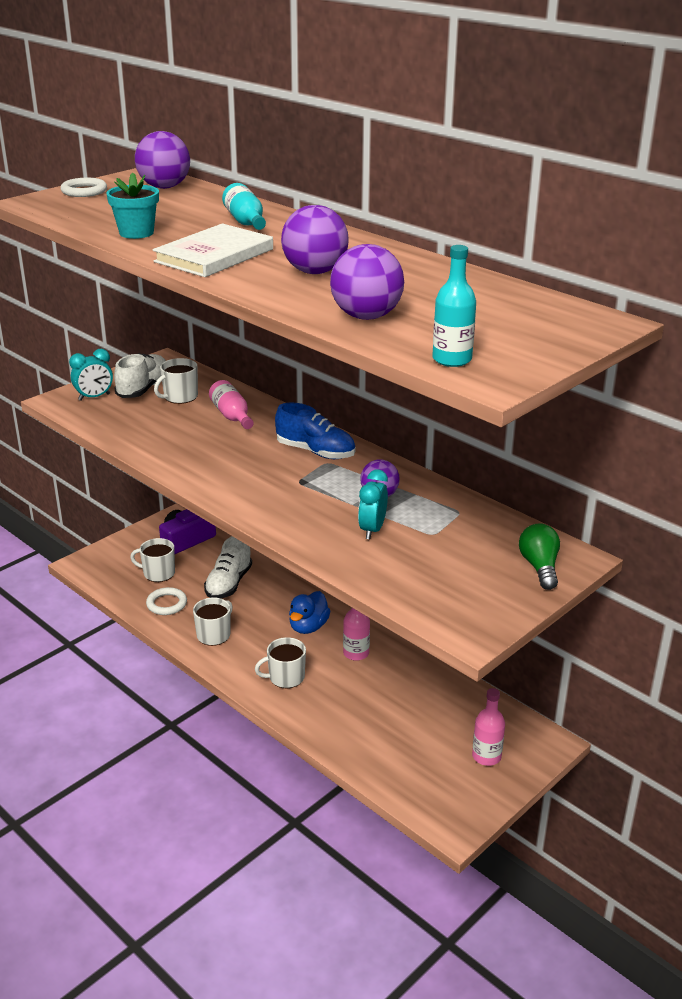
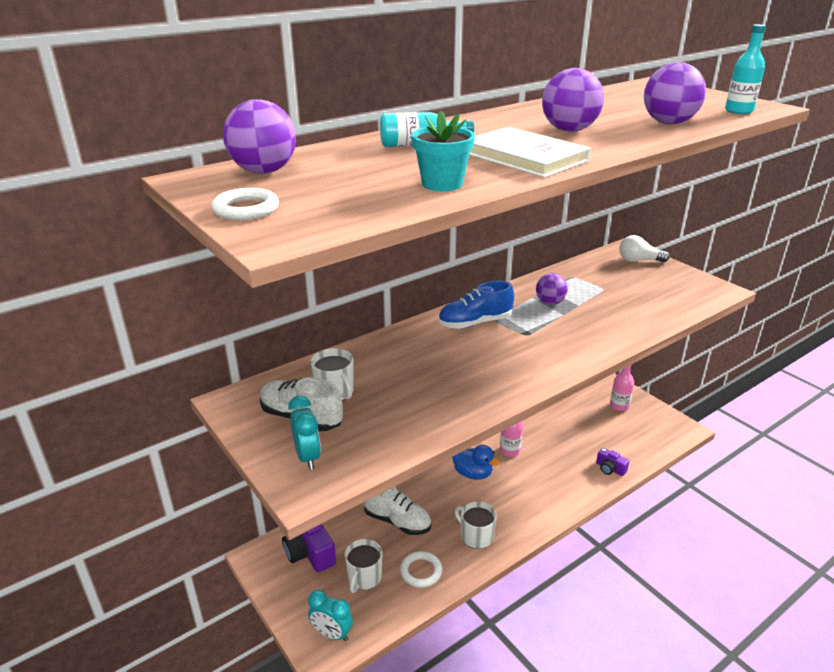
camera: 80 degrees left, 0 degrees up
(232, 416) = (392, 361): pink bottle -> none
(285, 677) = (538, 493): white mug -> none
(315, 452) = (475, 323): blue shoe -> blue shoe turned 150 degrees counterclockwise
(343, 739) = (610, 469): none -> purple camera
(372, 530) = (601, 310): turquoise clock -> turquoise clock (332, 634)
(539, 567) = (639, 260): green light bulb -> white light bulb

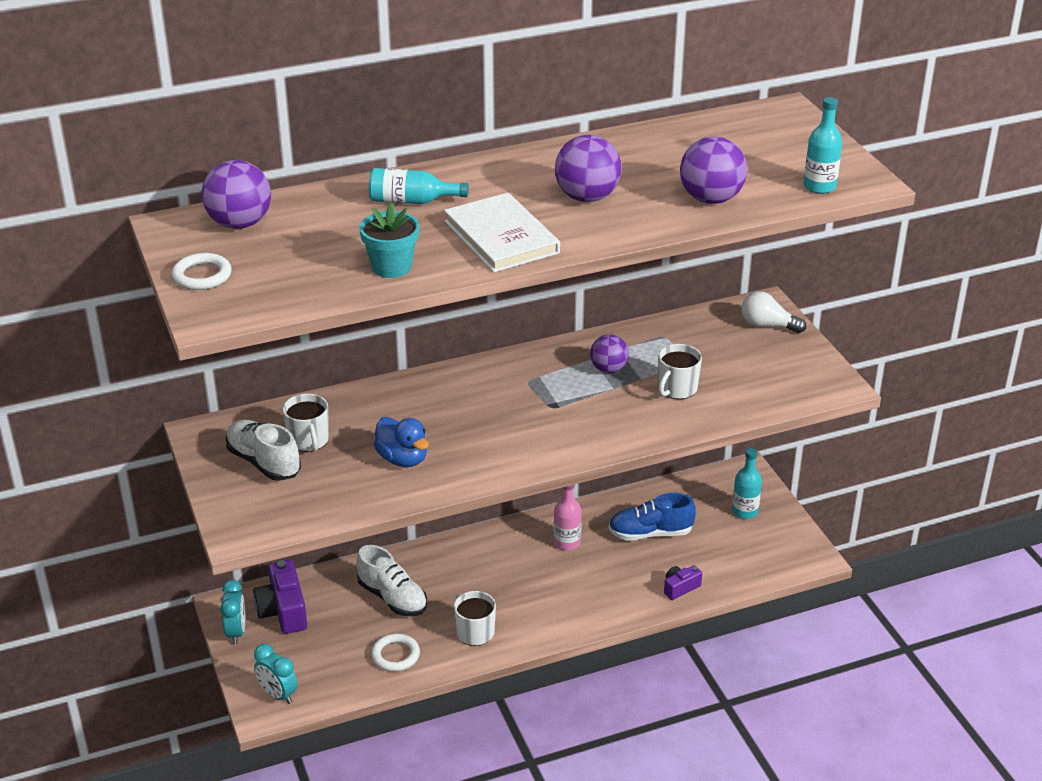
camera: 15 degrees right, 5 degrees up
(307, 457) = (254, 503): turquoise clock -> turquoise clock (236, 632)
(364, 577) = (332, 649): white mug -> white mug (677, 389)
(472, 473) = (506, 561): blue duck -> blue duck (402, 459)
(475, 323) = (502, 382): blue shoe -> blue shoe (650, 533)
(610, 469) = (680, 588): purple camera -> purple camera turned 90 degrees clockwise
(619, 406) = (745, 511): pink bottle -> turquoise bottle

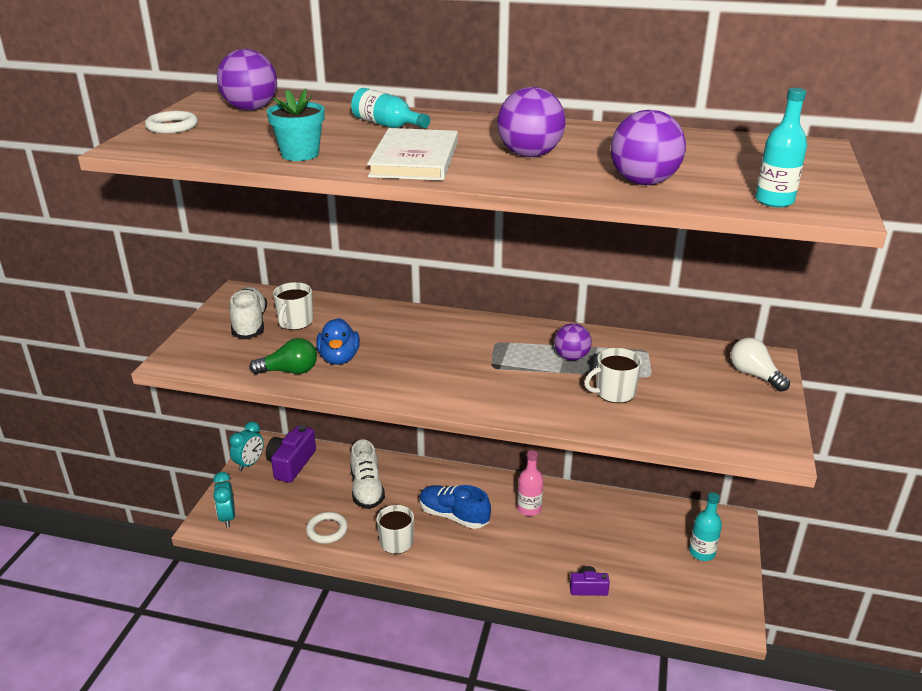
camera: 35 degrees right, 5 degrees down
(371, 492) = (289, 371): none -> green light bulb
(650, 533) = (602, 532): blue shoe -> blue shoe (453, 516)

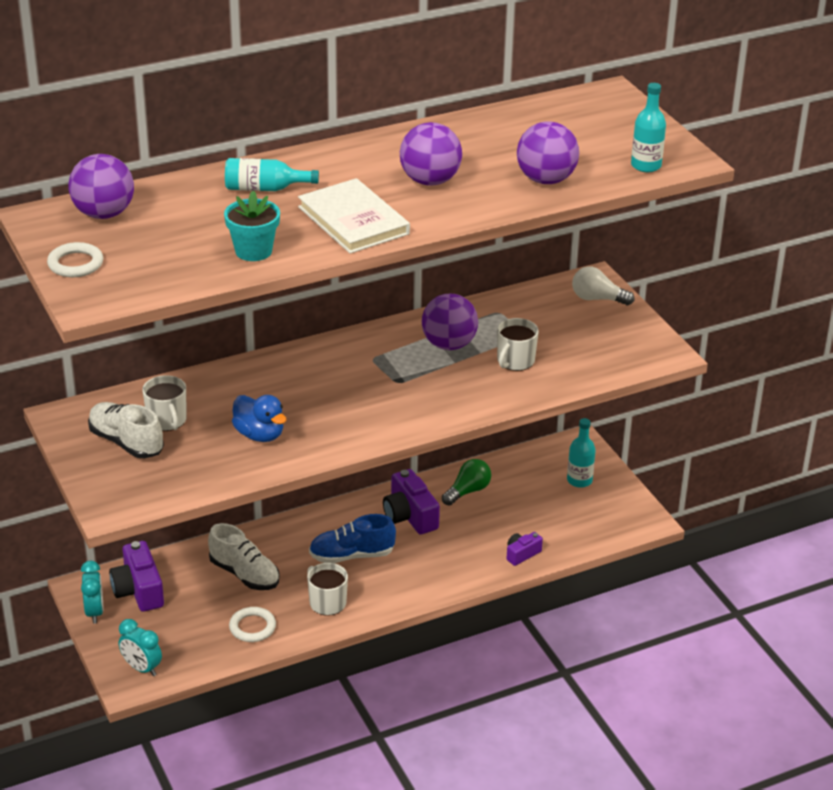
camera: 40 degrees left, 5 degrees up
(289, 371) = (233, 466): green light bulb -> green light bulb (467, 491)
(529, 509) = (409, 516): pink bottle -> purple camera
(571, 357) = (449, 344): purple ball -> purple ball, size x1.52

